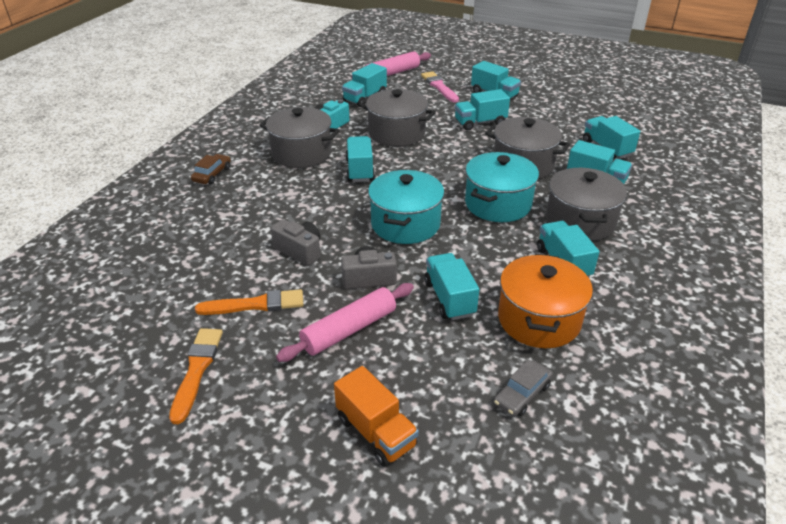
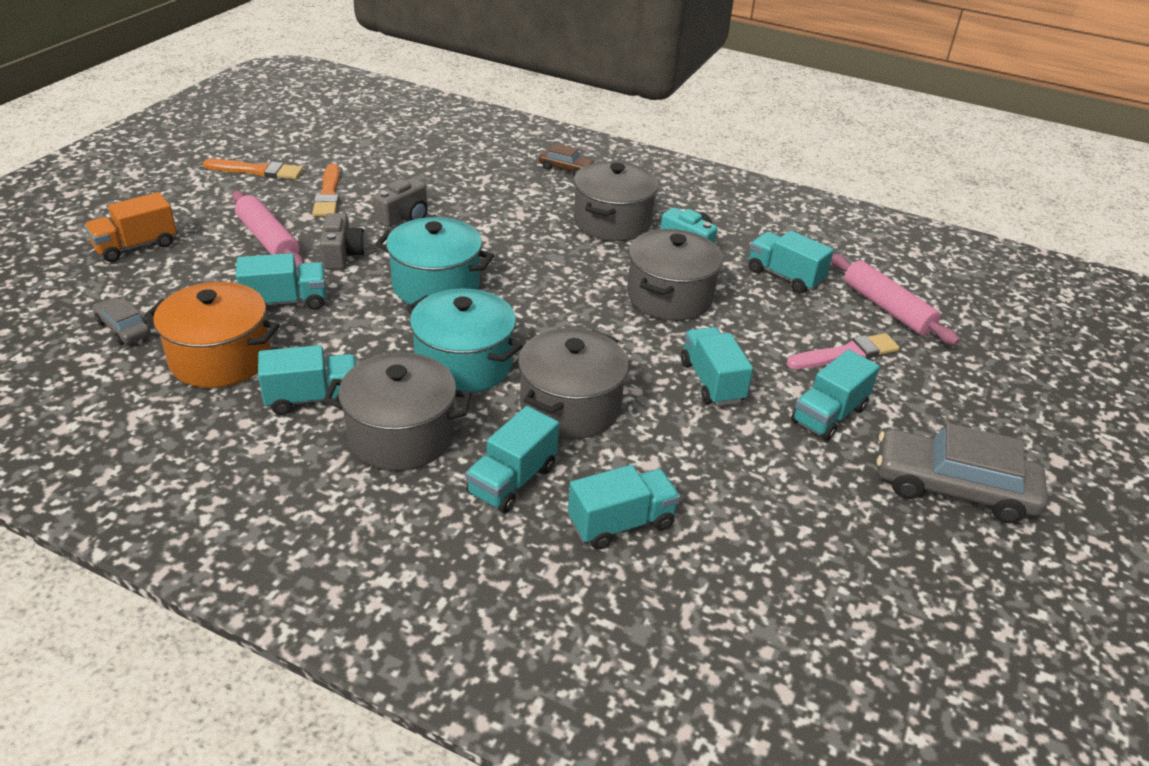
camera: 90 degrees right, 0 degrees up
(360, 170) = (566, 261): turquoise truck -> none
(533, 72) = (953, 488): none -> grey car

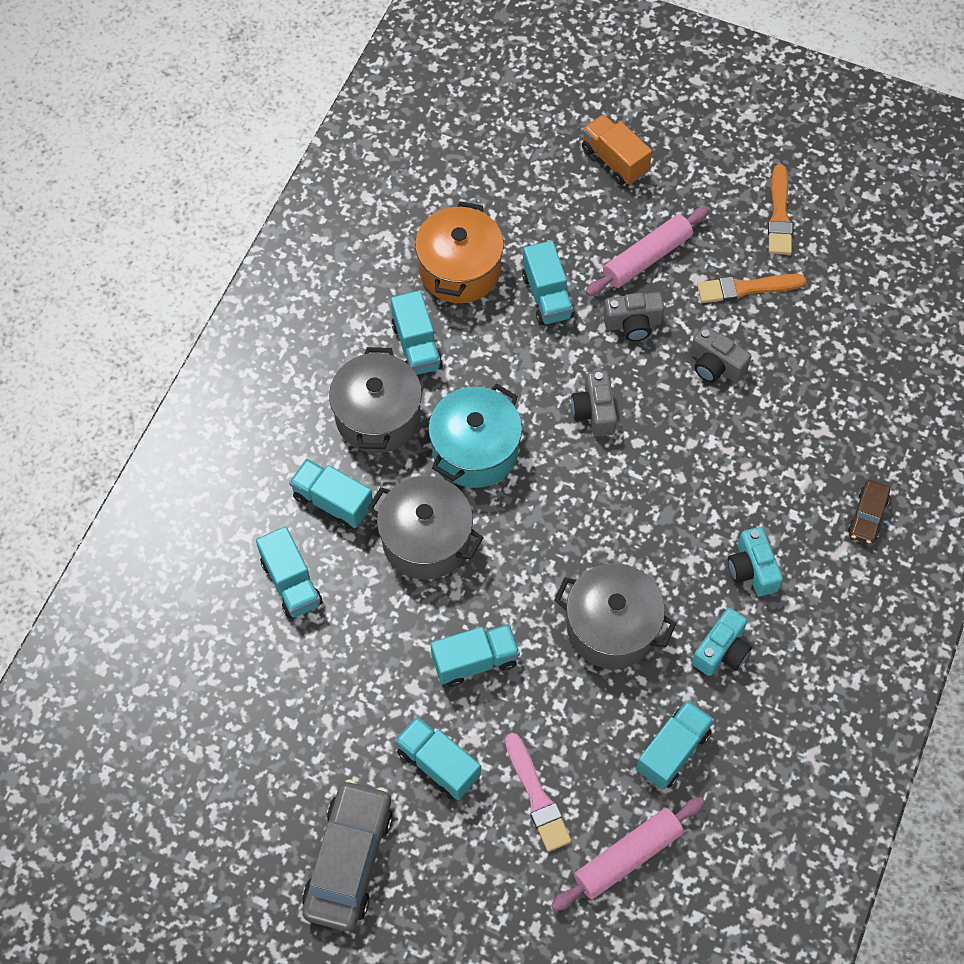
camera: 90 degrees right, 25 degrees up
(124, 328) = (490, 192): grey car -> none
(436, 285) = (594, 411): turquoise pot -> grey camera
(612, 222) = (752, 569): grey pot -> turquoise camera

